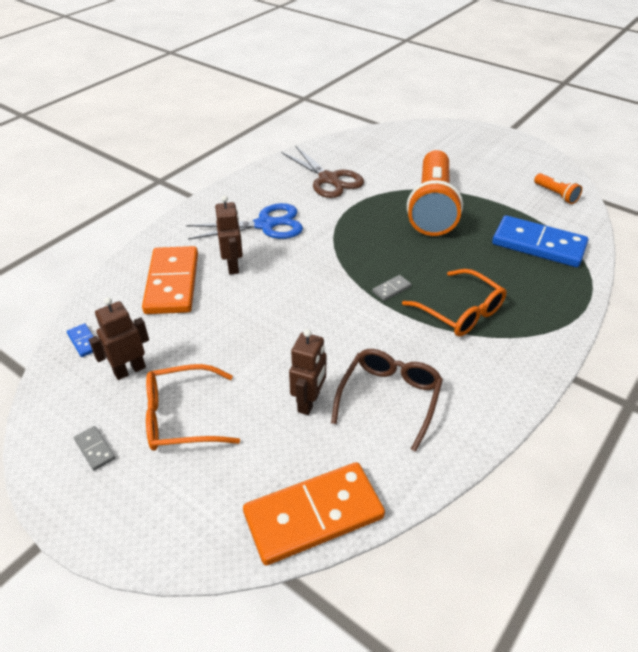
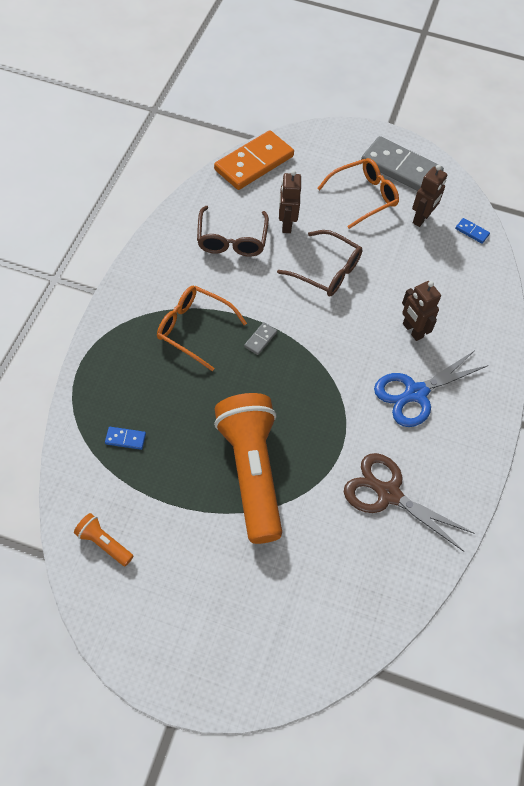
camera: 155 degrees right, 15 degrees up
(94, 449) = (401, 168): grey domino -> grey domino, size x2.50
(172, 283) = (450, 299): orange domino -> none
(287, 336) = (326, 271): none -> brown glasses
(538, 245) = (125, 439): blue domino -> blue domino, size x0.40

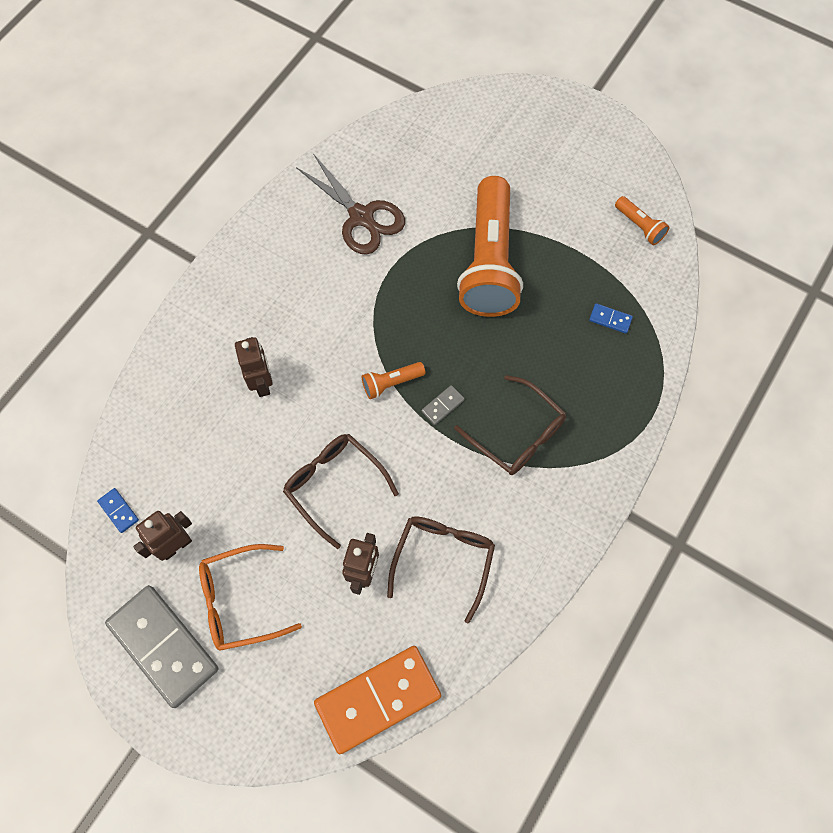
camera: 160 degrees left, 10 degrees up
(194, 329) = (517, 434): orange glasses -> brown glasses
(308, 349) = (391, 383): none -> orange flashlight
(416, 393) = (291, 309): blue scissors -> none

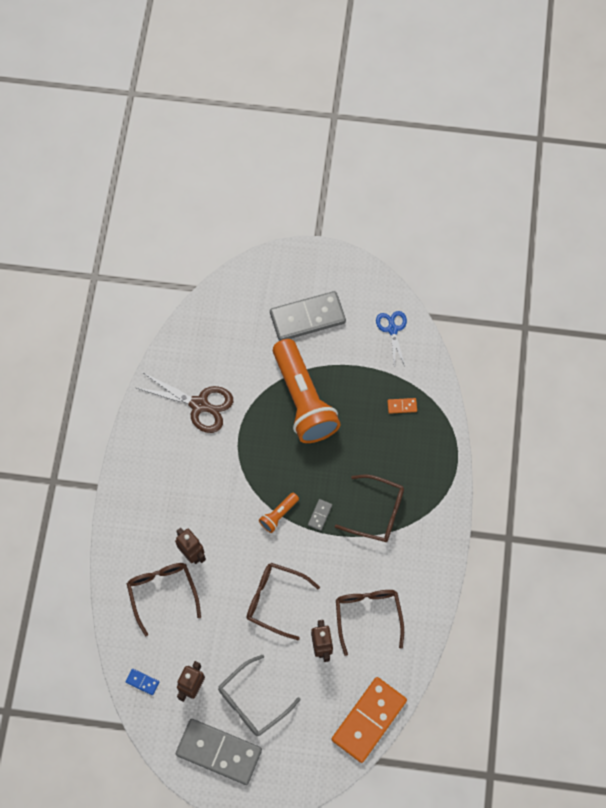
camera: 25 degrees left, 0 degrees up
(201, 414) = (162, 593): none -> brown glasses
(240, 600) = (253, 701): orange glasses -> grey glasses
(540, 172) = (307, 318): none -> grey domino
(610, 319) = (402, 406): blue domino -> orange domino
(639, 226) = (392, 329): orange flashlight -> blue scissors

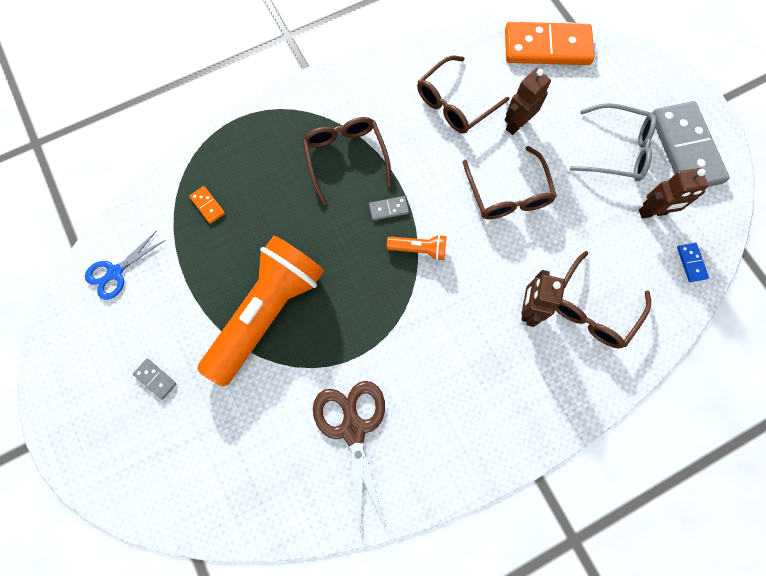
camera: 125 degrees left, 5 degrees up
(307, 318) = (155, 379): grey domino -> grey domino, size x0.40

